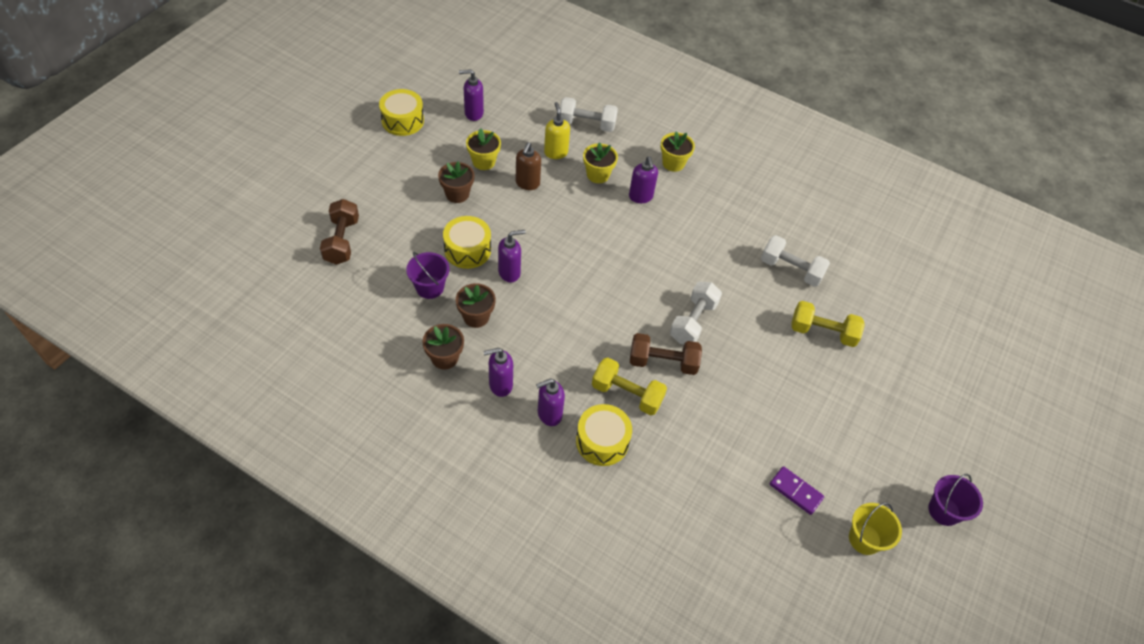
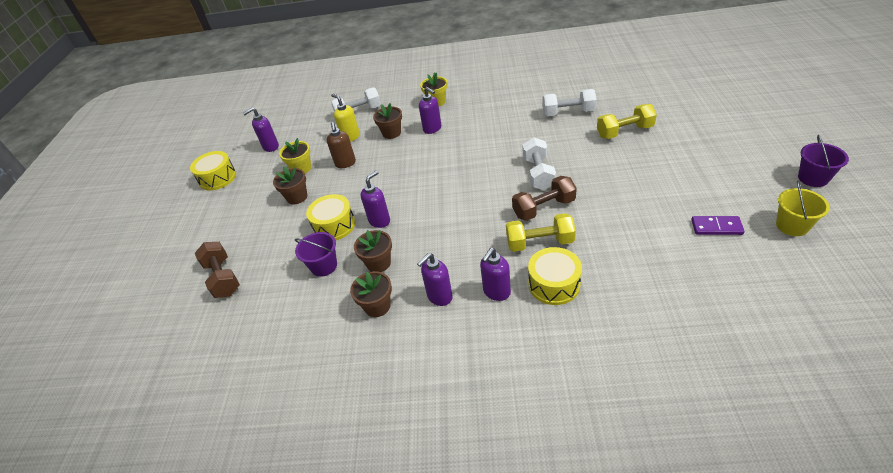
camera: 20 degrees left, 10 degrees down
(598, 175) = (391, 133): yellow flower pot -> brown flower pot

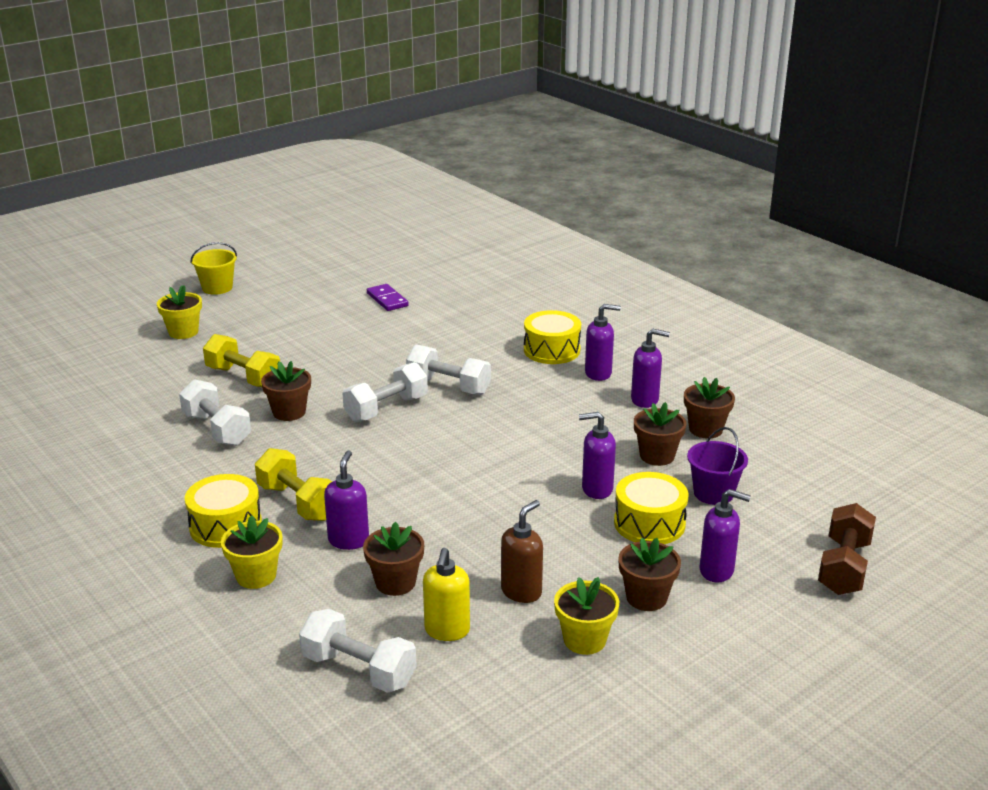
camera: 135 degrees left, 15 degrees down
(218, 178) = (727, 750): yellow drum -> yellow drum (225, 525)
(270, 147) = (574, 737): purple soap dispenser -> purple soap dispenser (717, 571)
(540, 243) = (506, 372): yellow dumbbell -> yellow dumbbell (298, 502)
(544, 208) = (448, 386): brown dumbbell -> white dumbbell
(566, 138) = (289, 412): none -> brown flower pot
(711, 121) = (183, 332): none -> yellow flower pot
(792, 226) = (353, 273): yellow bucket -> yellow bucket (217, 288)
(813, 178) = (268, 273): purple bucket -> none

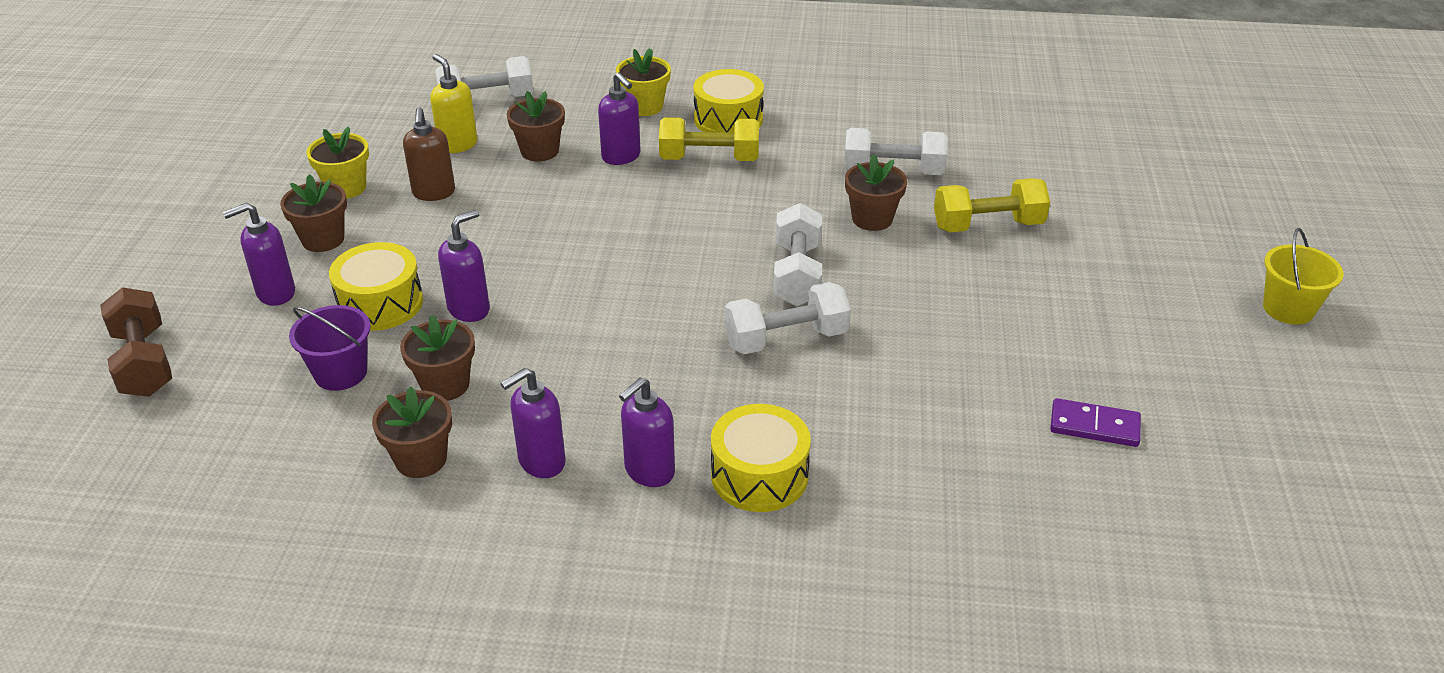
camera: 135 degrees right, 10 degrees up
(183, 332) = (1159, 234): yellow flower pot -> none

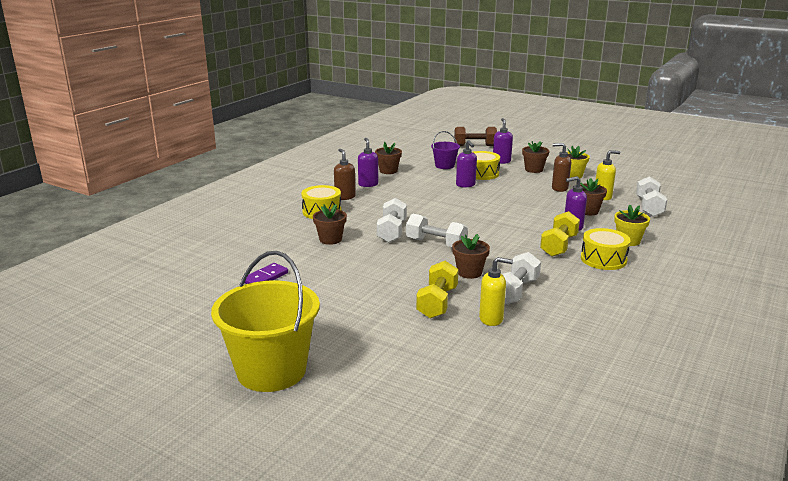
camera: 115 degrees right, 15 degrees down
(445, 385) = (423, 177): brown flower pot -> brown flower pot (330, 239)
(649, 471) = (345, 197): purple soap dispenser -> brown soap dispenser
(984, 175) = (491, 319): none -> yellow soap dispenser
(1288, 309) = (271, 370): yellow bucket -> yellow bucket, size x2.01

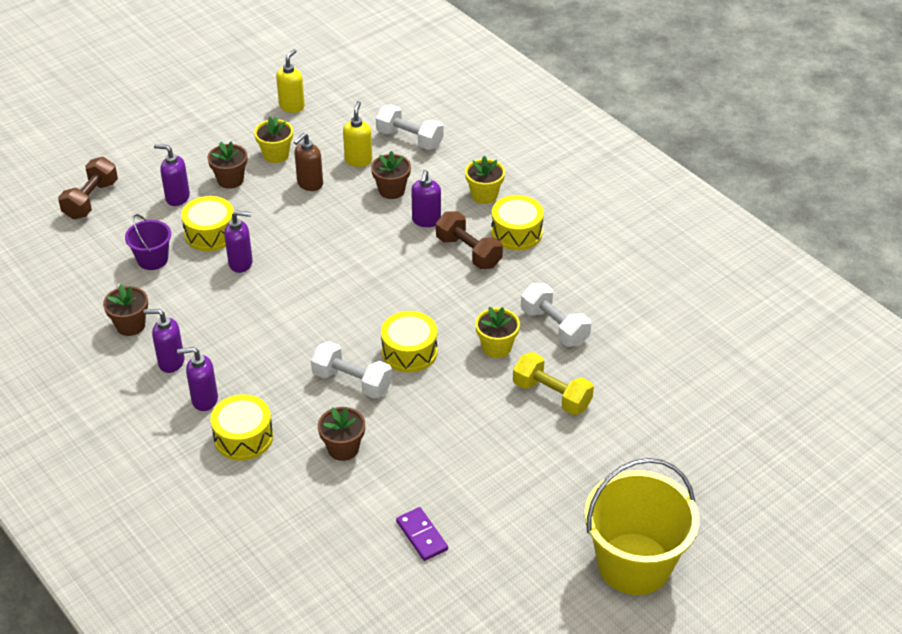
camera: 70 degrees left, 20 degrees up
(345, 197) = (204, 400): brown soap dispenser -> purple soap dispenser
(436, 244) = (409, 351): white dumbbell -> yellow drum
(469, 272) = (496, 347): brown flower pot -> yellow flower pot
(491, 319) = (601, 365): yellow soap dispenser -> yellow soap dispenser (292, 106)
(558, 246) = (468, 252): yellow dumbbell -> brown dumbbell

